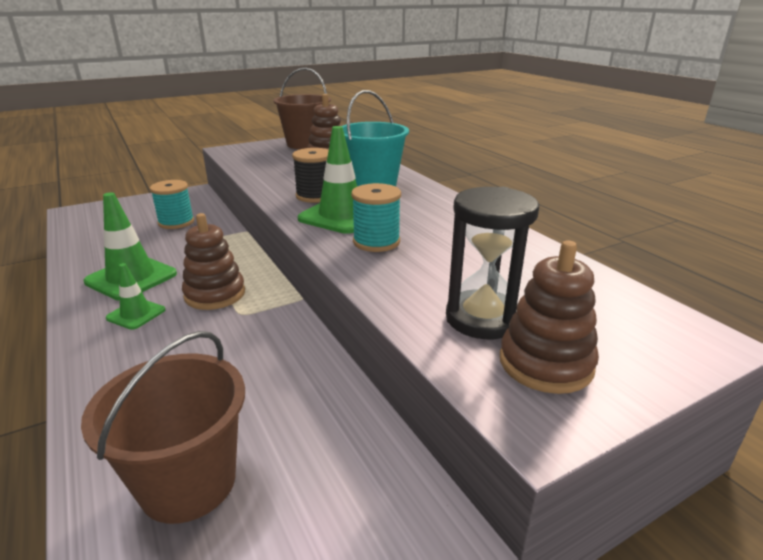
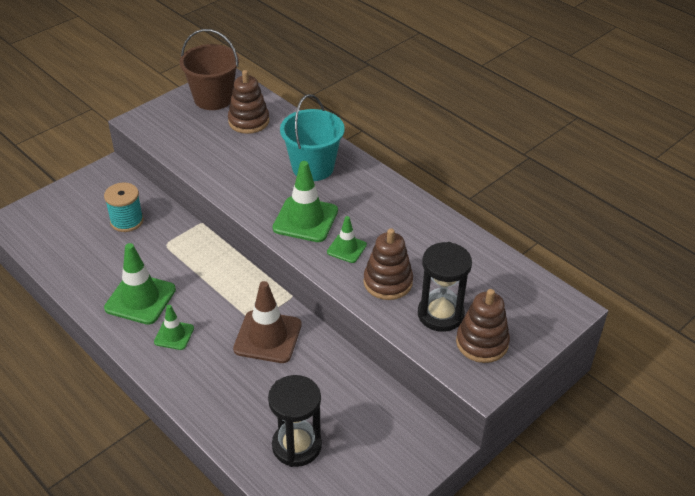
camera: 15 degrees left, 15 degrees up
(188, 482) = (296, 446): brown bucket -> black hourglass
(215, 294) = (222, 304): brown stacking toy -> brown stacking toy (388, 282)
(245, 332) = (267, 337): none -> brown traffic cone
(315, 196) = (270, 193): black spool -> none
(376, 242) = (346, 248): turquoise spool -> green traffic cone

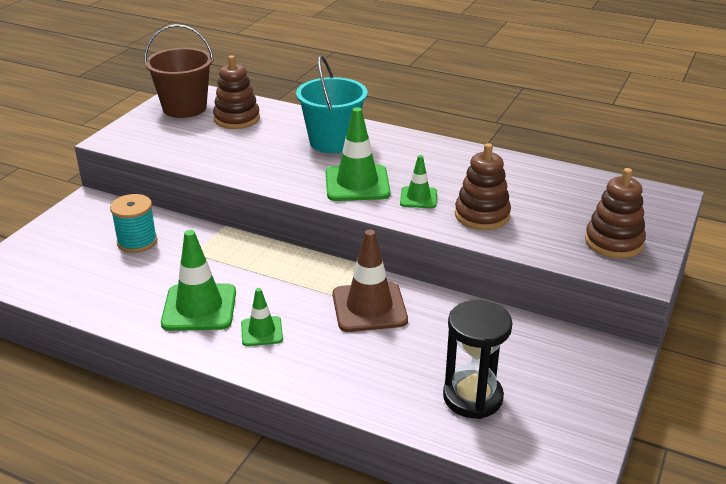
camera: 20 degrees left, 10 degrees down
(440, 314) = (555, 229): black hourglass -> none

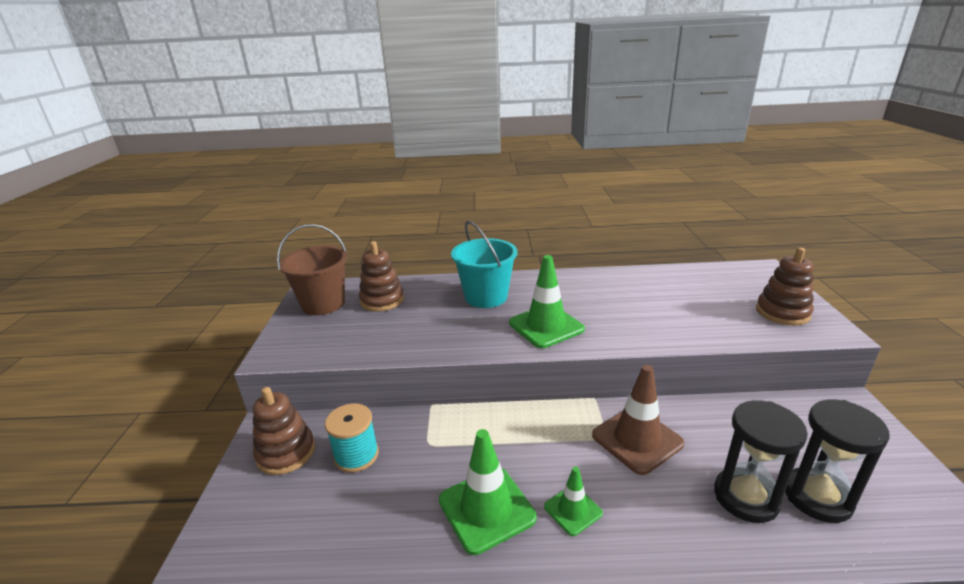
camera: 25 degrees left, 5 degrees down
(410, 375) = (746, 497): none -> black hourglass
(418, 198) = (607, 323): green traffic cone -> none
(482, 215) = (671, 322): brown stacking toy -> brown stacking toy (286, 453)

